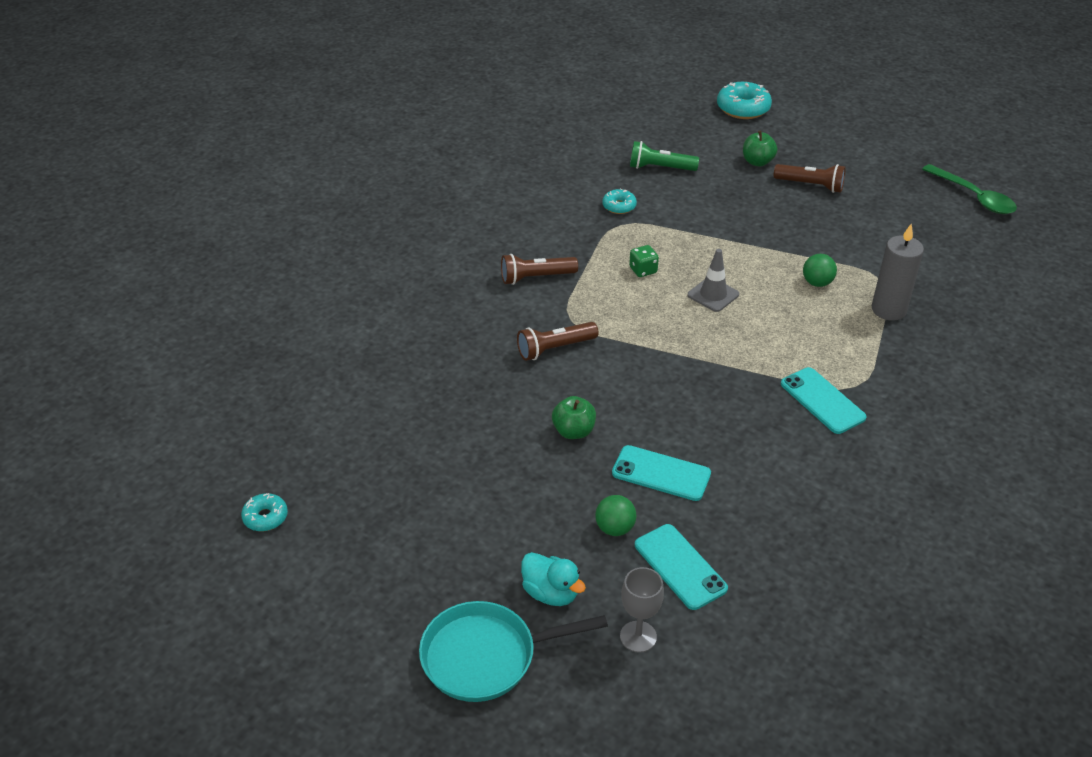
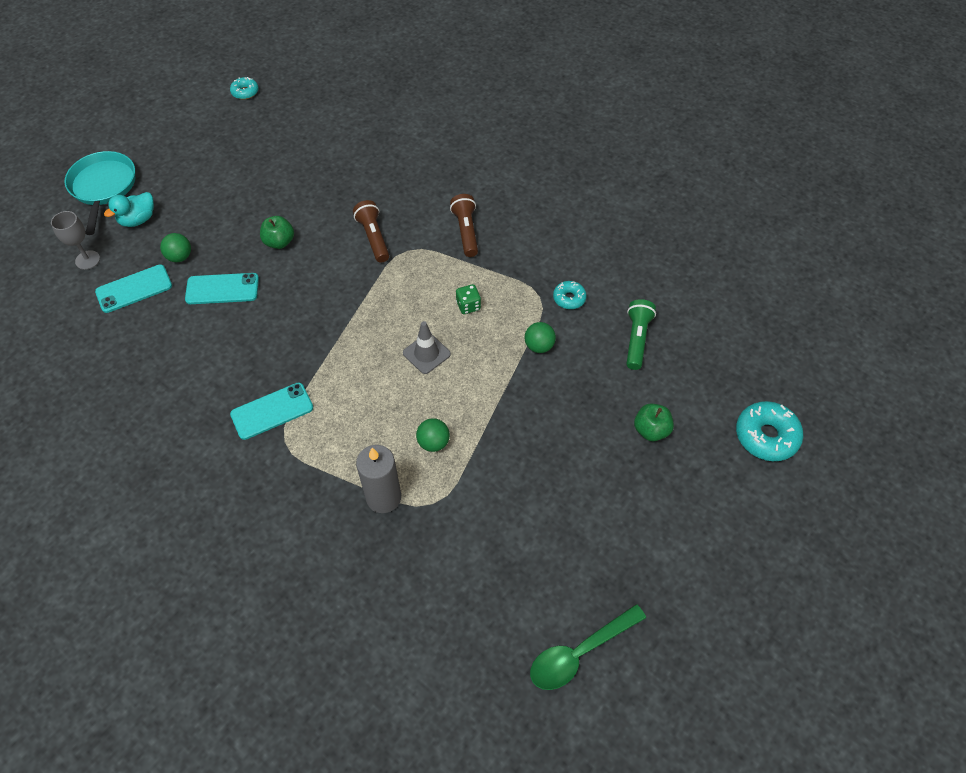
camera: 95 degrees right, 15 degrees up
(661, 473) = (222, 289): turquoise phone -> turquoise phone turned 60 degrees clockwise
(683, 223) = (539, 346): none -> green ball
(810, 185) = (604, 474): brown flashlight -> none

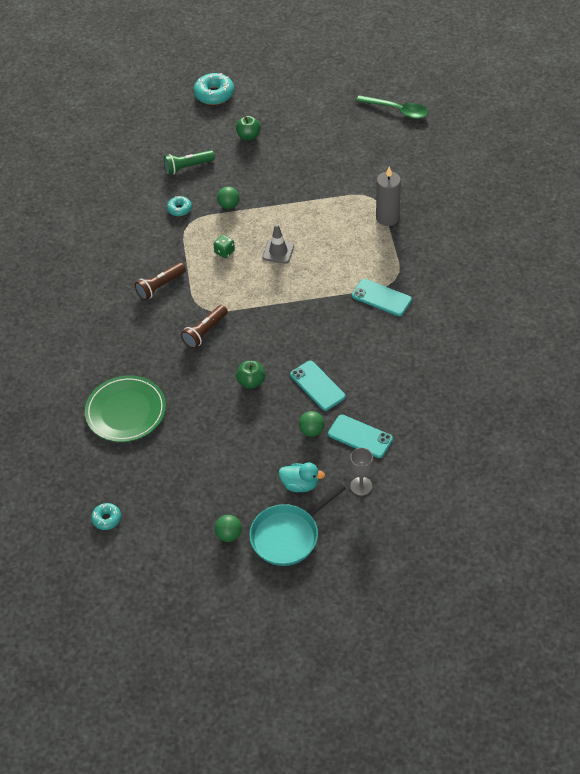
camera: 120 degrees left, 5 degrees down
(337, 144) = (126, 411): none -> green plate
(433, 442) = (336, 216): green ball -> green ball (229, 535)

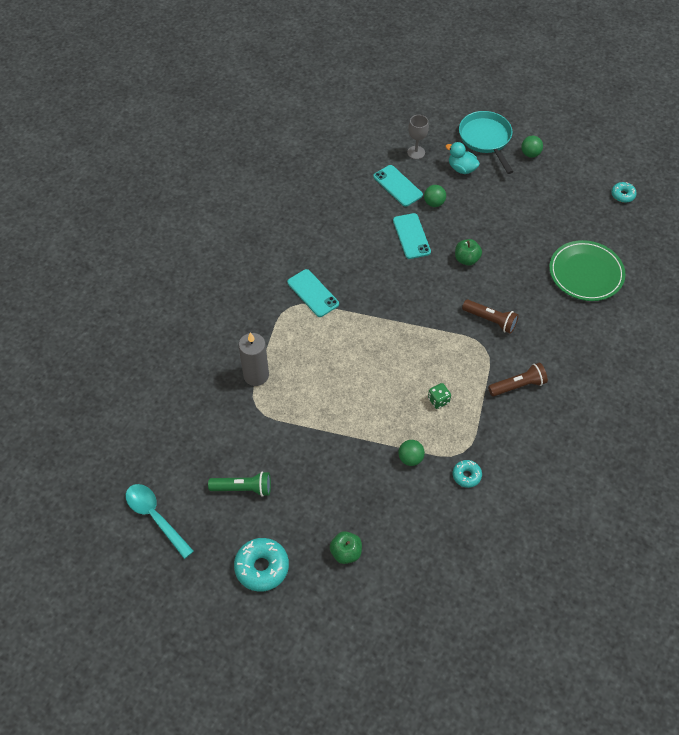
camera: 160 degrees left, 5 degrees up
(188, 167) = (436, 534): green flashlight -> green flashlight (243, 488)
(205, 332) = (490, 320): brown flashlight -> brown flashlight turned 60 degrees clockwise
(214, 94) = (358, 648): turquoise donut -> turquoise donut (262, 567)
(278, 251) = (384, 379): grey traffic cone -> none
(288, 535) = (486, 139): turquoise pan -> turquoise pan turned 90 degrees counterclockwise
(397, 110) = (155, 517): green spoon -> turquoise spoon

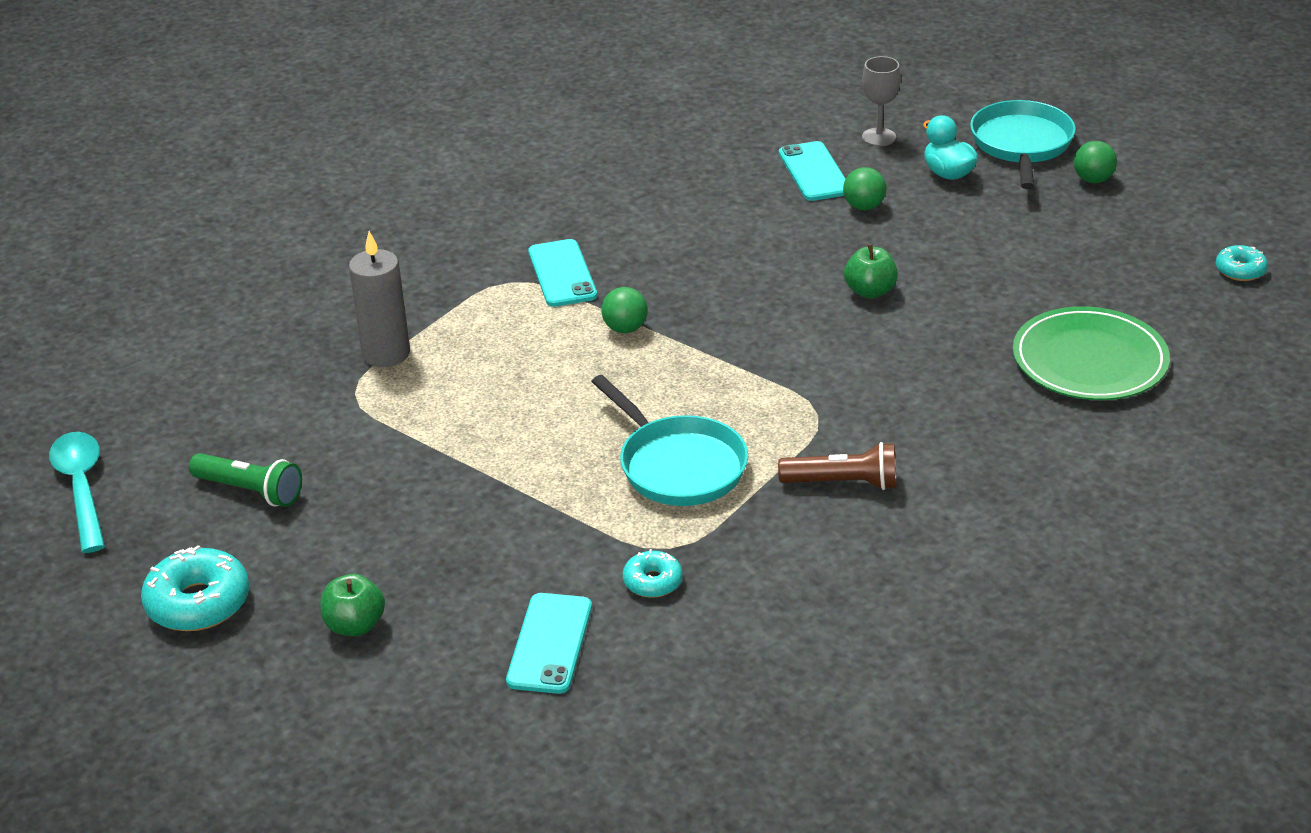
camera: 25 degrees right, 20 degrees down
(410, 458) = (567, 530): green ball -> green ball (625, 328)
(411, 236) = (791, 240): turquoise phone -> turquoise phone (550, 643)
(438, 400) = (678, 465): green dice -> turquoise pan
(490, 320) = (855, 382): brown flashlight -> none

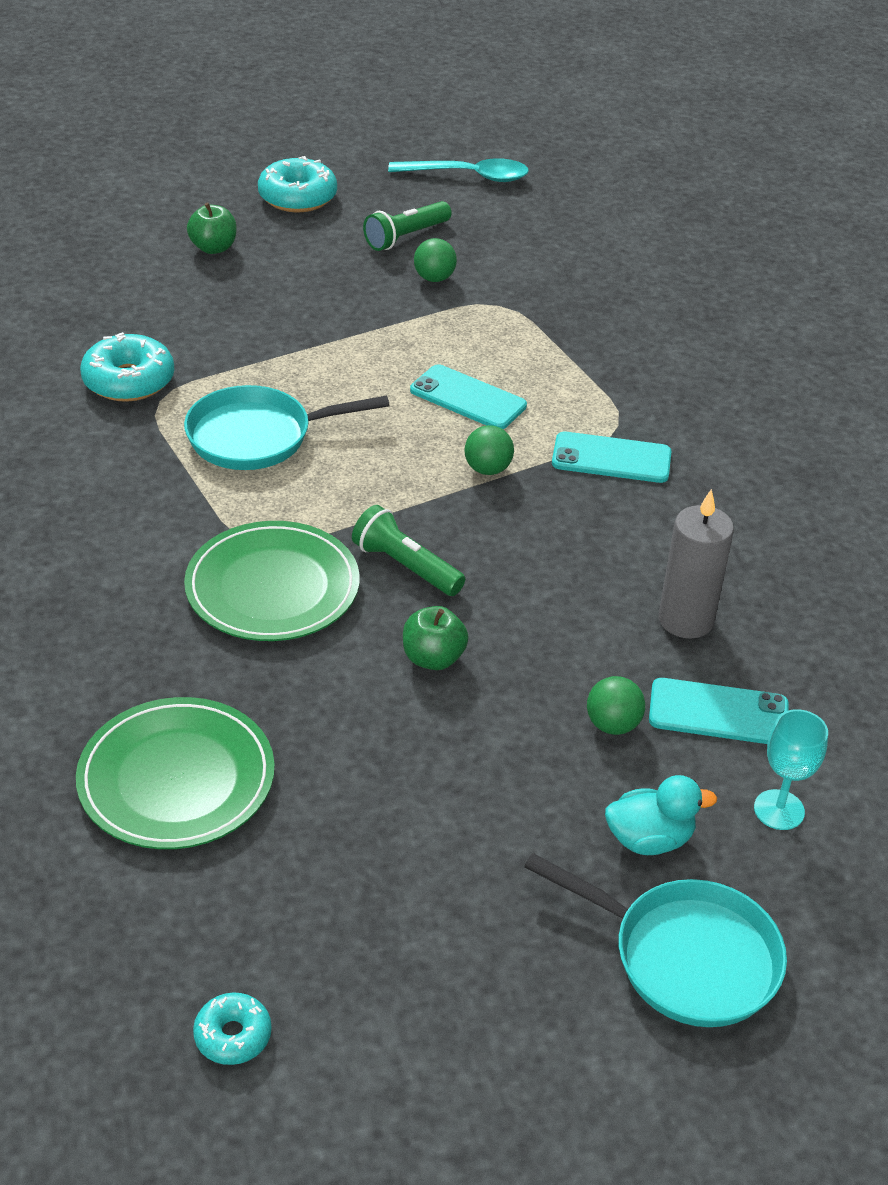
camera: 110 degrees right, 5 degrees up
(386, 353) = (545, 331): grey candle -> grey candle (686, 620)
(550, 643) = (111, 318): turquoise phone -> turquoise phone (468, 398)
(652, 582) = (129, 380): turquoise donut -> turquoise donut, size x1.76
(782, 332) = (405, 566): none -> green flashlight
(843, 483) = (148, 519): brown flashlight -> none
(864, 387) = (272, 587): none -> green plate
(879, 137) = (779, 810): grey goblet -> turquoise goblet
(1093, 180) = (549, 992): green ball -> green ball (434, 278)

